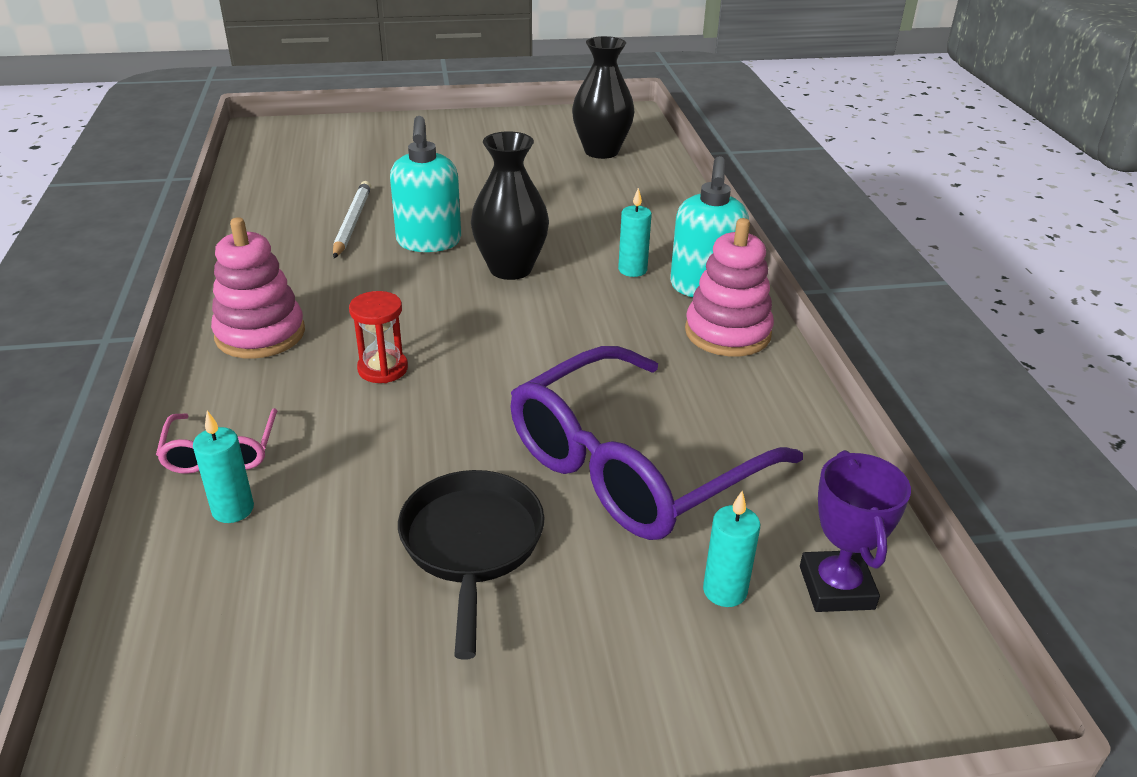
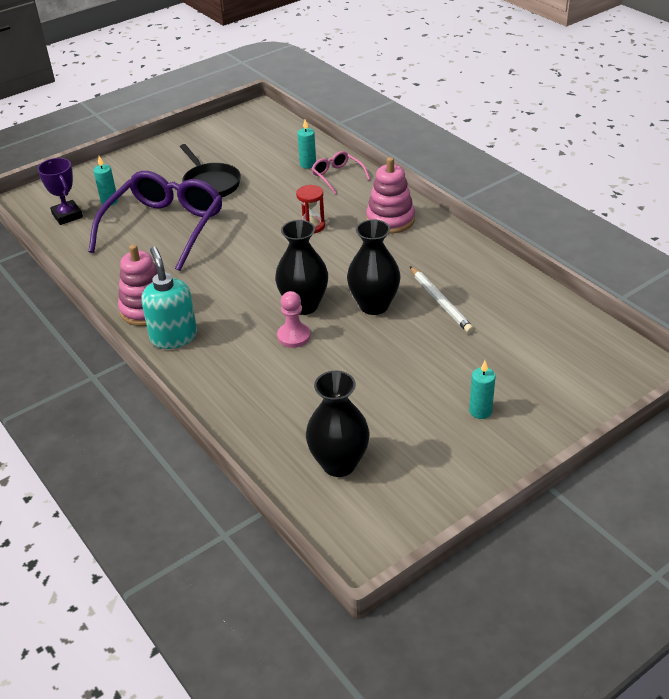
camera: 155 degrees right, 5 degrees up
(429, 242) = (374, 305): turquoise soap dispenser -> black vase
(554, 243) = (294, 336): none -> pink pawn
(632, 270) = (227, 334): turquoise candle -> turquoise candle (480, 411)

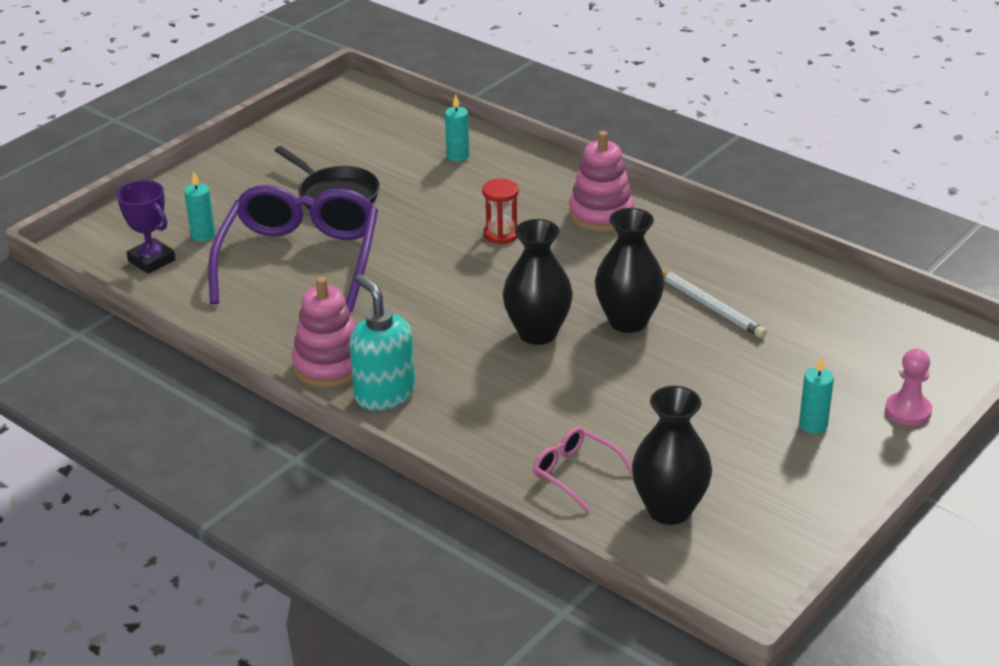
camera: 15 degrees left, 5 degrees down
(294, 336) = (542, 372): pink pawn -> pink pawn (908, 411)
(337, 176) = (505, 166): pink glasses -> pink glasses (574, 473)

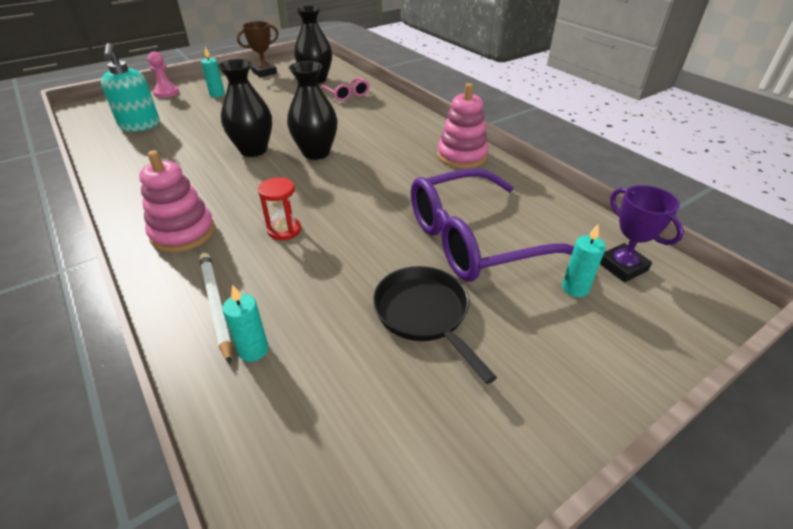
camera: 165 degrees left, 5 degrees up
(300, 259) = (473, 240): purple glasses -> purple glasses turned 45 degrees clockwise
(384, 394) = (430, 137): turquoise soap dispenser -> turquoise soap dispenser (140, 126)
(709, 306) = (193, 150): white pencil -> white pencil (216, 305)
(797, 513) = (264, 72): none -> brown trophy

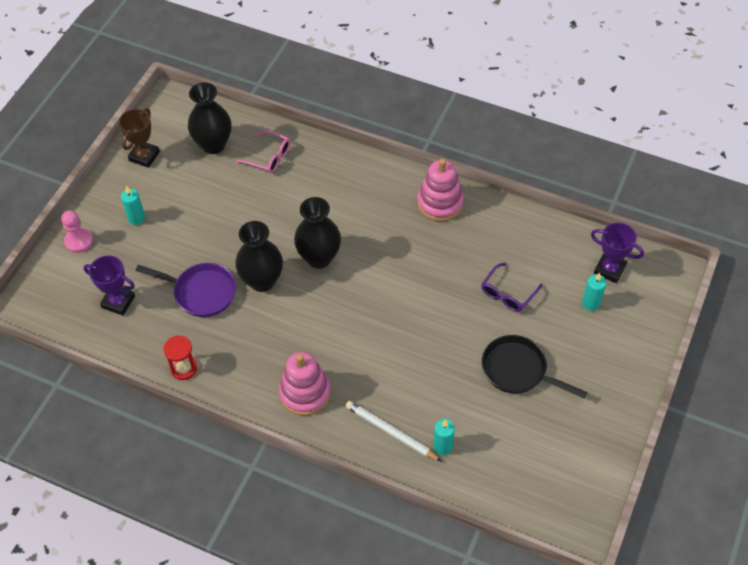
camera: 30 degrees left, 15 degrees up
(140, 126) = (118, 302): turquoise soap dispenser -> purple trophy
(200, 140) = (201, 292): none -> purple pan
(284, 230) = (374, 352): red hourglass -> red hourglass (184, 368)
(473, 240) = (507, 294): purple glasses -> purple glasses, size x0.45

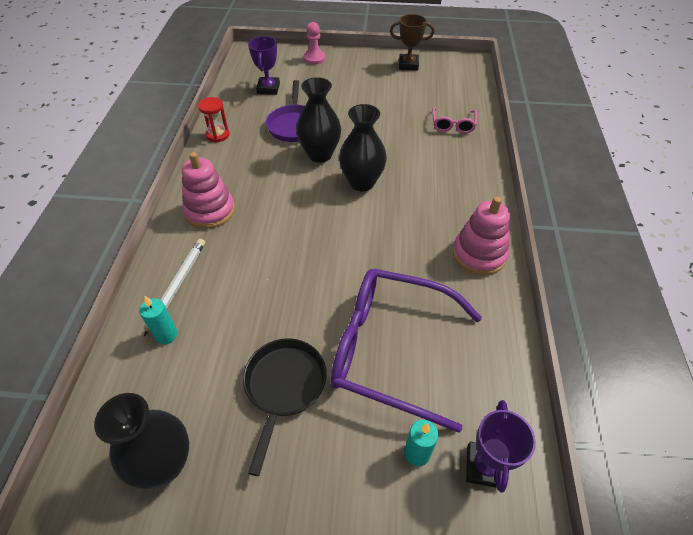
camera: 70 degrees right, 5 degrees down
(136, 218) = (348, 77): turquoise candle -> none
(213, 144) = (443, 93): black vase -> black vase (165, 463)
(507, 294) = (389, 349): purple glasses -> purple glasses, size x2.22

